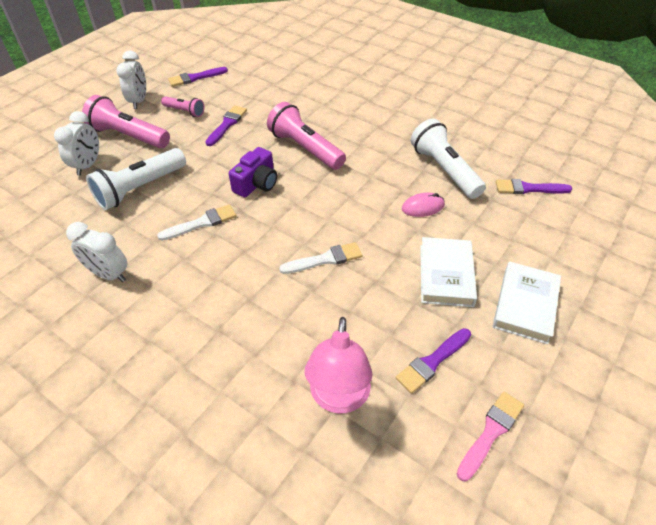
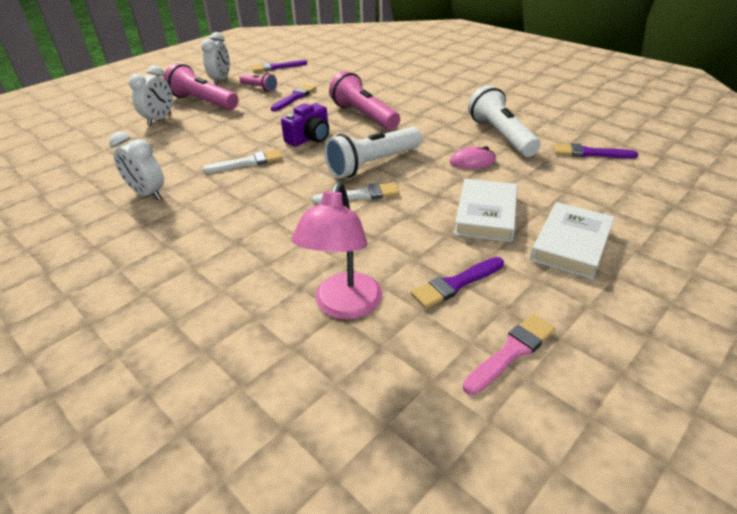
camera: 10 degrees right, 10 degrees down
(140, 188) = (200, 136): white flashlight -> white flashlight (373, 164)

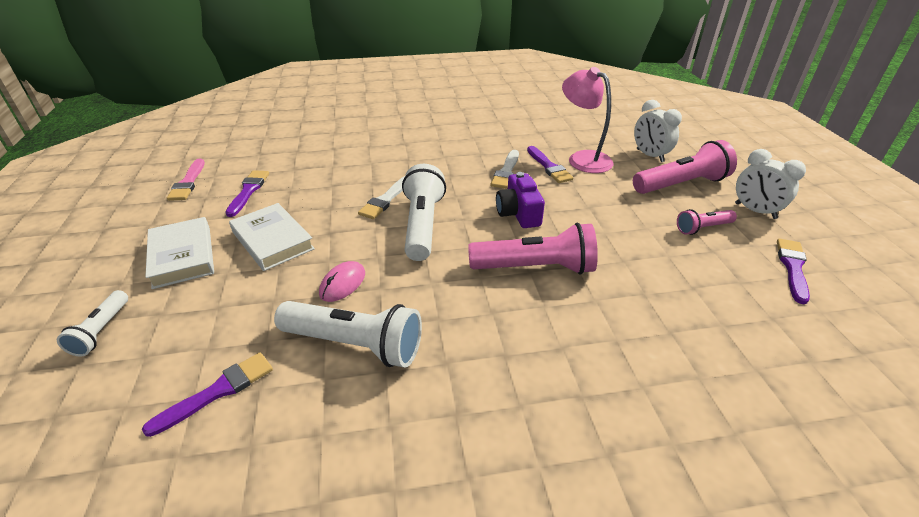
camera: 125 degrees right, 0 degrees up
(148, 194) = (505, 130): white clock -> none
(295, 97) = (645, 242): purple brush -> purple brush (549, 167)
(344, 306) = (298, 154): pink lamp -> pink lamp (583, 158)
(658, 218) = (101, 331): none -> white flashlight

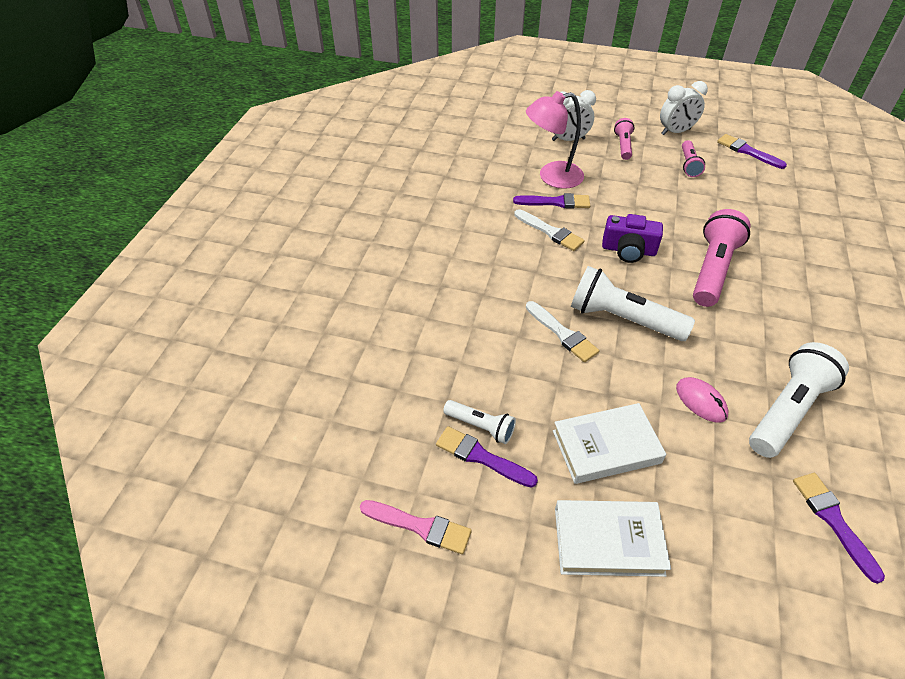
camera: 65 degrees left, 10 degrees up
(101, 331) = (730, 629): white flashlight -> white flashlight (481, 426)
(681, 184) = (623, 146): pink flashlight -> pink flashlight, size x0.54

